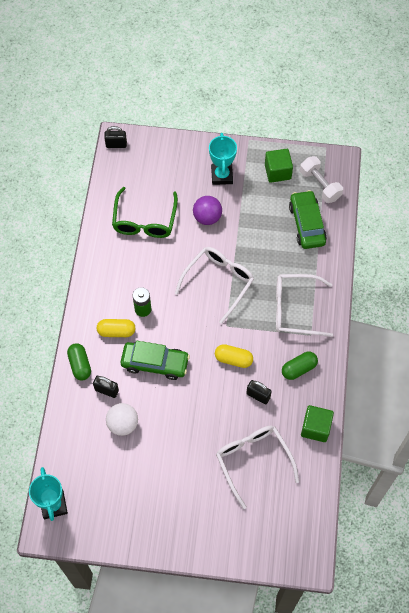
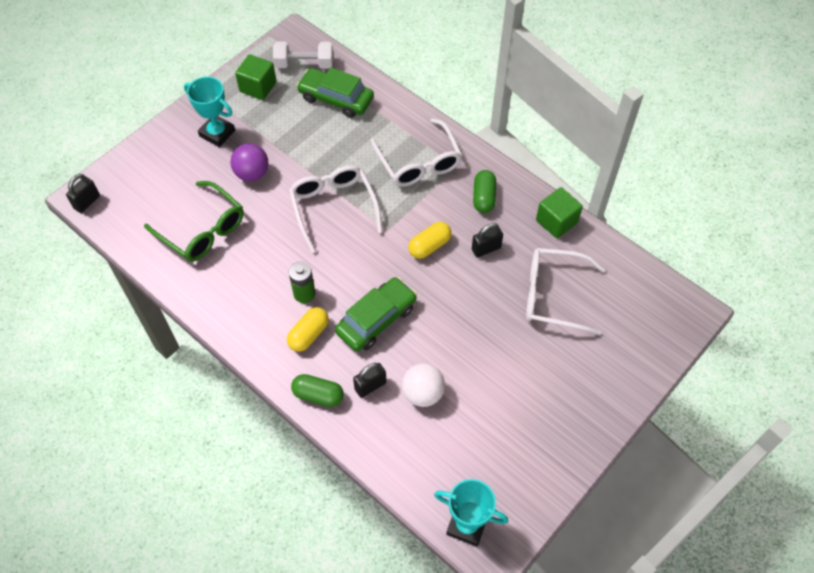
camera: 55 degrees left, 5 degrees down
(295, 309) = (418, 162): white glasses -> white glasses turned 60 degrees counterclockwise

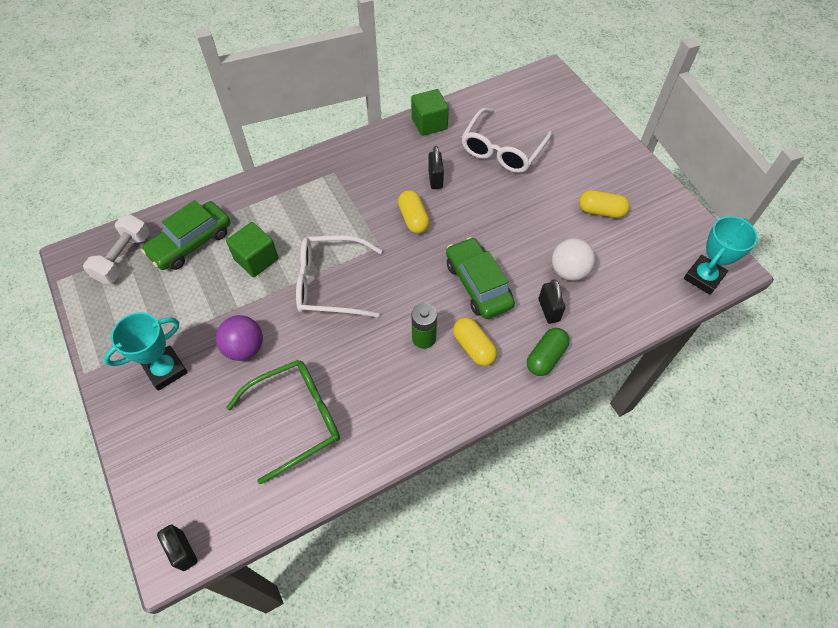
camera: 70 degrees left, 0 degrees up
(258, 87) = (125, 311): green cube -> green cube (256, 259)
(418, 162) = (312, 198): white glasses -> none
(483, 197) = (379, 163): green capsule -> none
(512, 407) = (601, 211): none -> yellow capsule

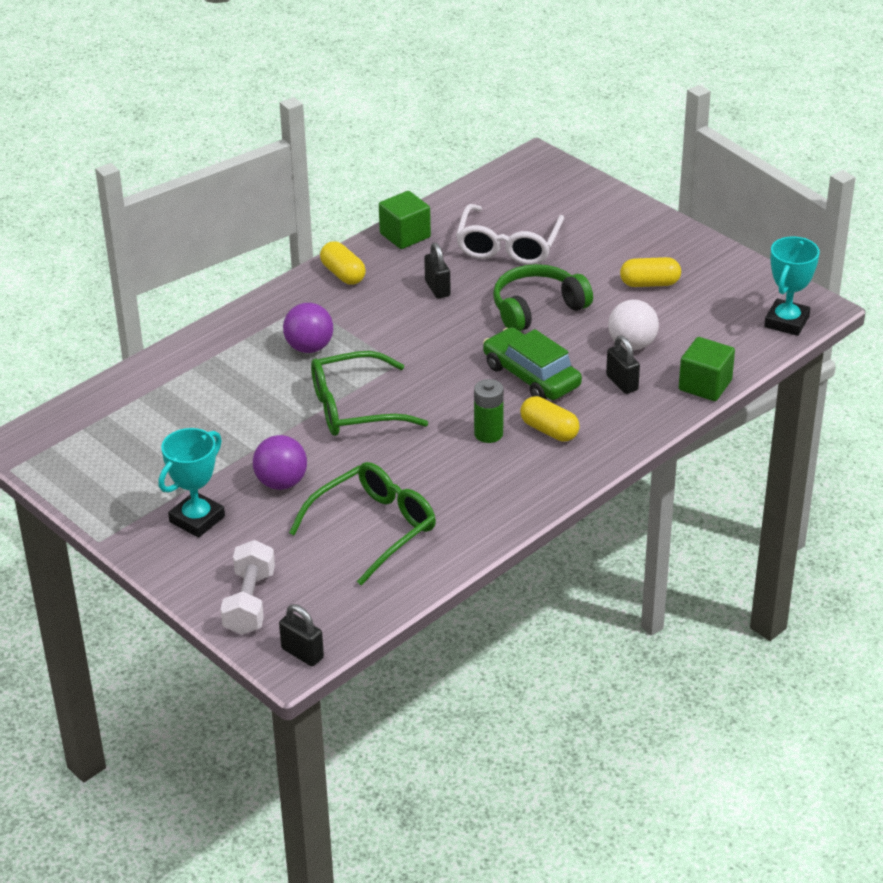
camera: 15 degrees left, 20 degrees down
(123, 258) = (83, 433): white dumbbell -> white dumbbell (249, 602)
(191, 242) = (161, 403): green car -> none
(256, 259) = (252, 403): green cube -> green cube (705, 385)
(320, 214) = (309, 347): none -> purple ball
(331, 283) = (355, 408): white glasses -> green glasses
(413, 219) = (428, 331): yellow capsule -> yellow capsule (343, 274)
(505, 216) = (537, 308): none -> green headphones
(545, 357) = (633, 423): green capsule -> none

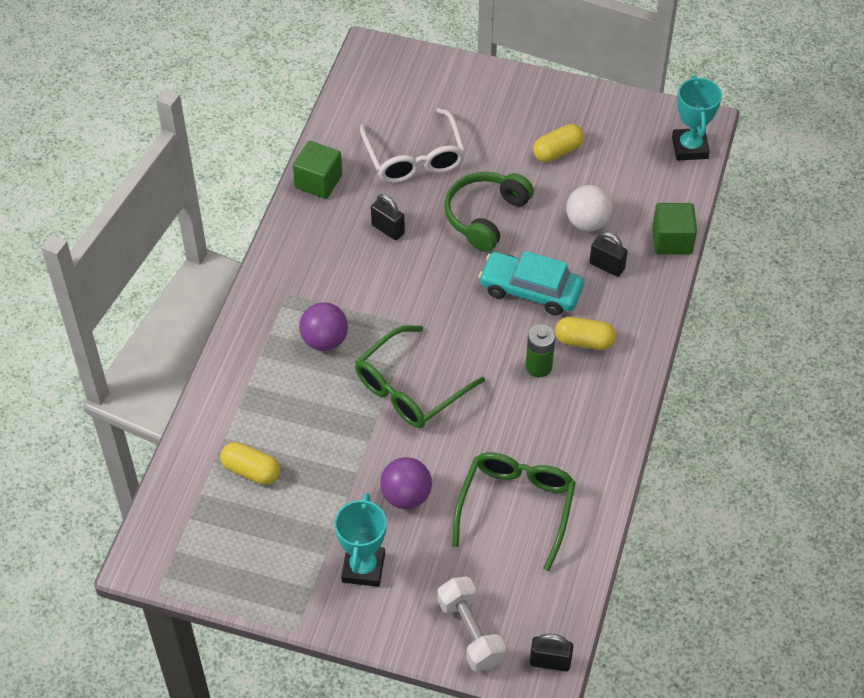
camera: 30 degrees left, 15 degrees up
(343, 274) = (295, 247): yellow capsule -> yellow capsule (251, 471)
(531, 376) = (530, 290): green car -> turquoise car

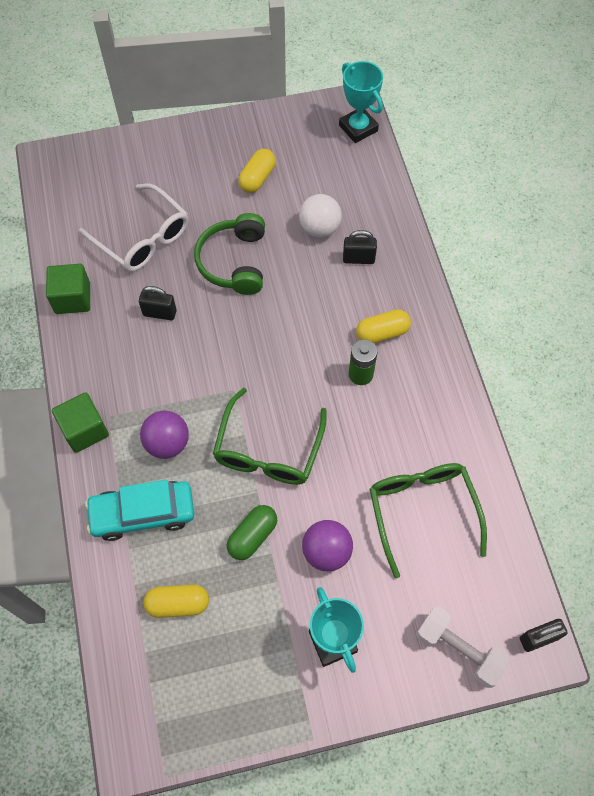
camera: 30 degrees left, 10 degrees up
(349, 451) = (252, 536): none -> green capsule
(530, 290) = (312, 310): turquoise car -> turquoise car (143, 513)
(672, 240) = (394, 212): green cube -> green cube (85, 430)

